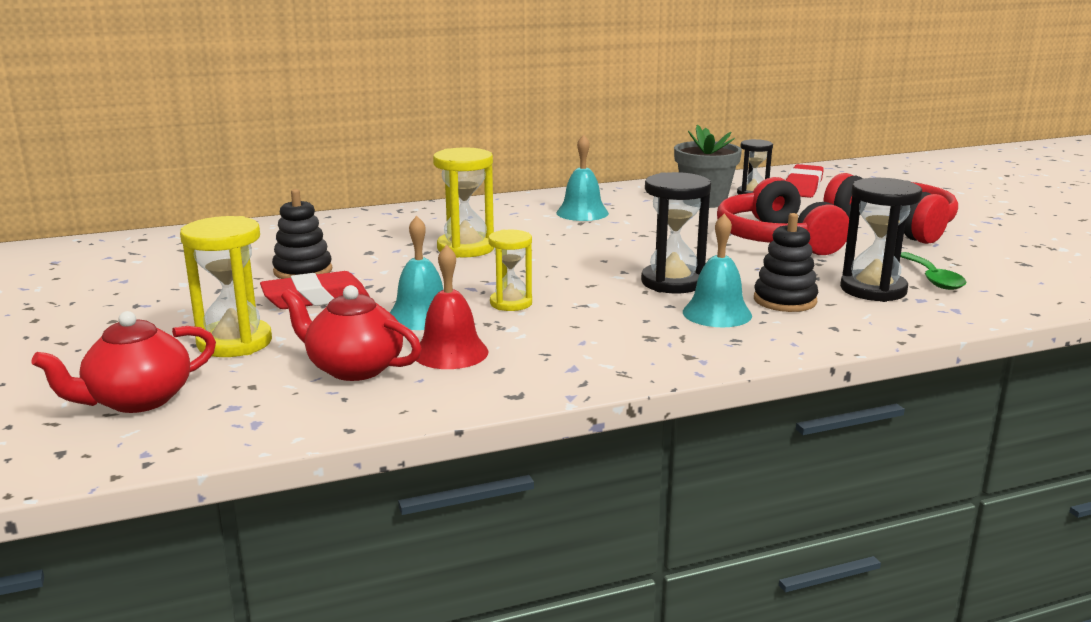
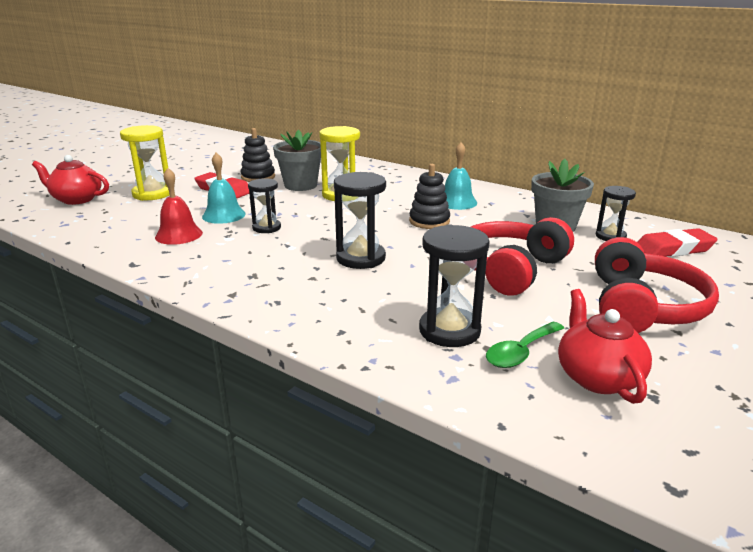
camera: 55 degrees right, 5 degrees up
(354, 368) = (140, 222): red teapot -> red teapot (597, 377)
(388, 258) = (300, 185): none -> grey flower pot
(511, 303) = (266, 228): yellow hourglass -> black hourglass
(717, 313) = (319, 285): turquoise bell -> none
(785, 300) = (375, 301): black stacking toy -> black stacking toy (429, 221)

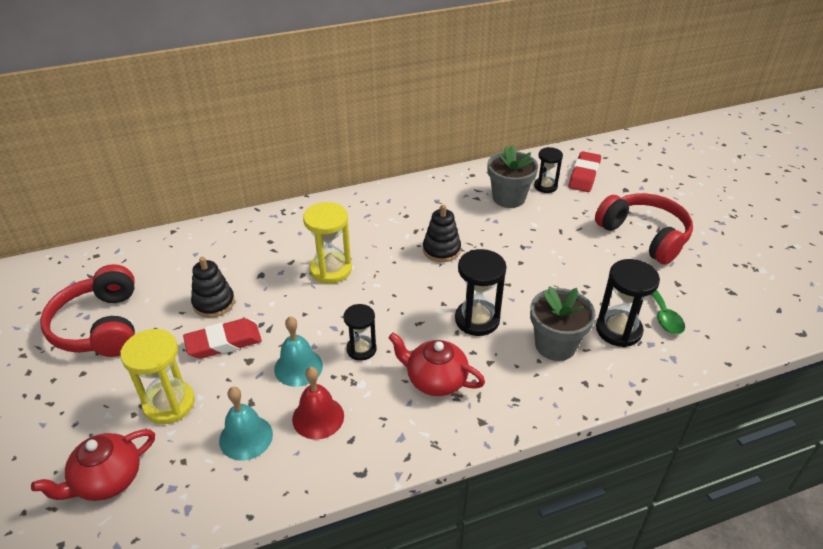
camera: 55 degrees left, 15 degrees up
(300, 185) = (275, 284): grey flower pot -> grey flower pot (555, 345)
(457, 202) = (417, 216): turquoise bell -> turquoise bell (246, 437)
(510, 269) = (556, 257): red headphones -> red headphones (100, 326)
(597, 377) = (704, 300): red teapot -> red teapot (435, 380)

